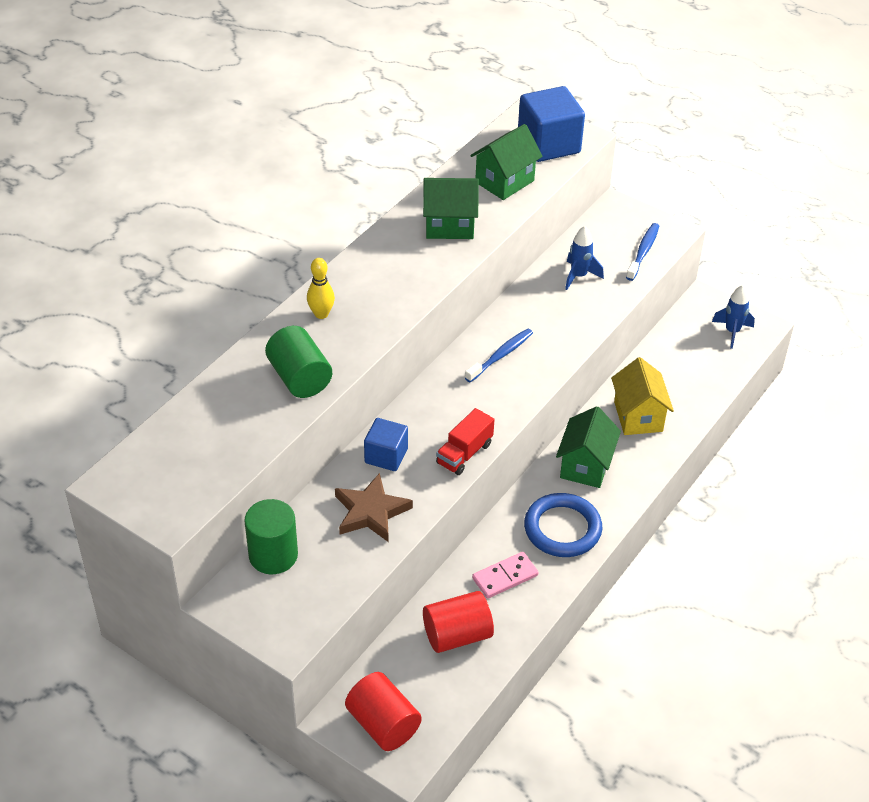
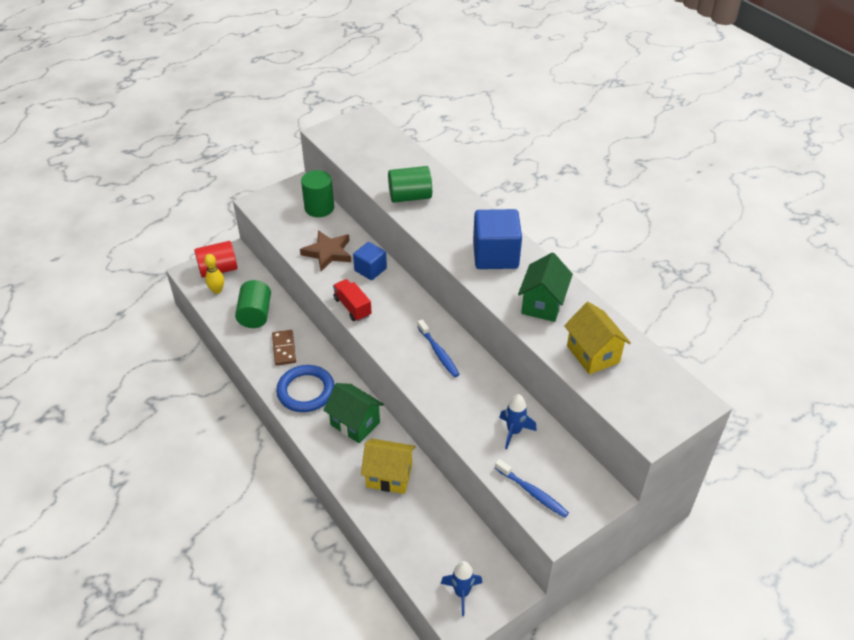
camera: 110 degrees right, 0 degrees up
(321, 314) = (467, 217): yellow bowling pin -> yellow bowling pin (217, 290)
(457, 635) = (255, 314): red cylinder -> green cylinder
(504, 181) = (593, 354): green house -> yellow house
(505, 577) = (284, 349): pink domino -> brown domino
(548, 144) = (643, 402): blue cube -> blue cube (495, 255)

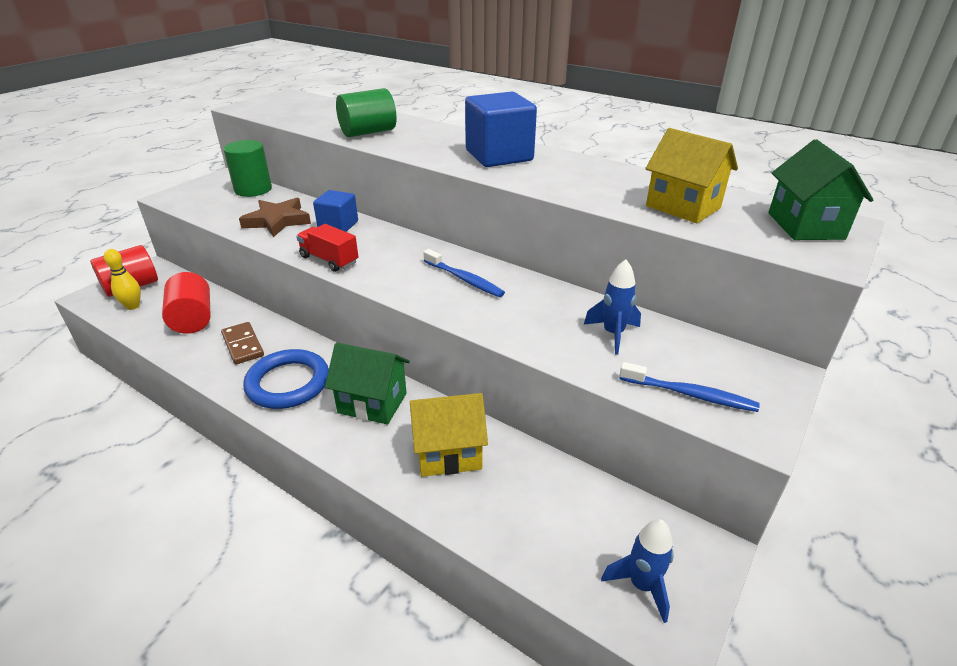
camera: 20 degrees left, 10 degrees down
(255, 314) = (193, 319): green cylinder -> red cylinder
(542, 304) = (585, 180): green house -> green house (805, 226)

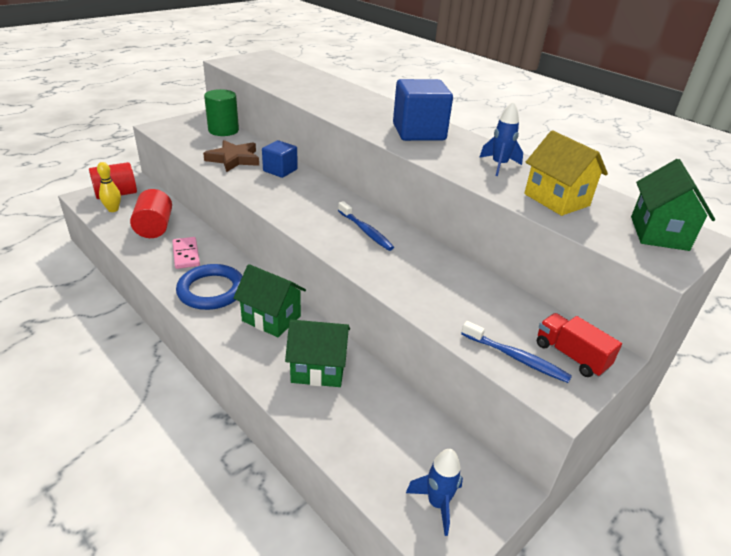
camera: 10 degrees right, 0 degrees up
(243, 345) = (186, 254): brown domino -> pink domino
(329, 260) = (263, 197): red truck -> red truck (571, 355)
(368, 132) = (319, 97): green cylinder -> none
(448, 453) = (318, 369): yellow house -> green house
(613, 334) = (472, 297): blue rocket -> blue rocket (499, 165)

